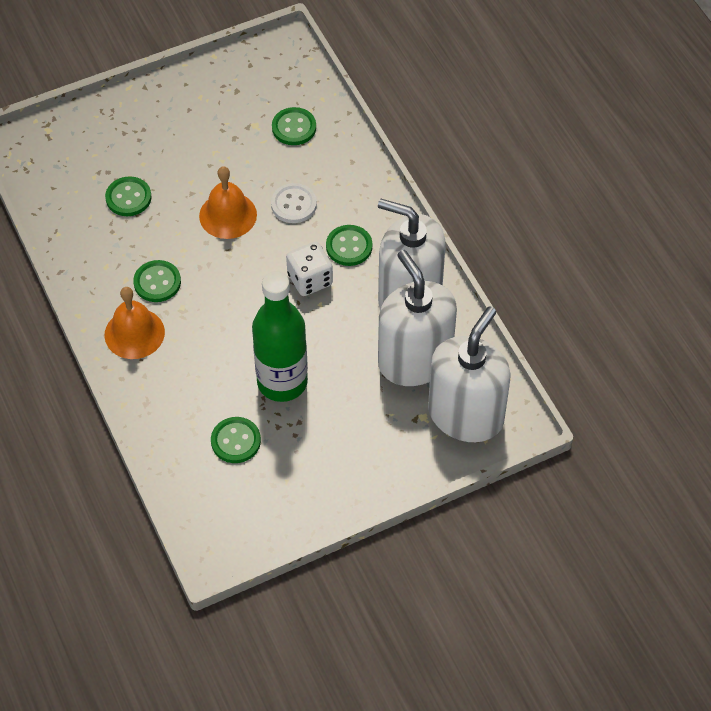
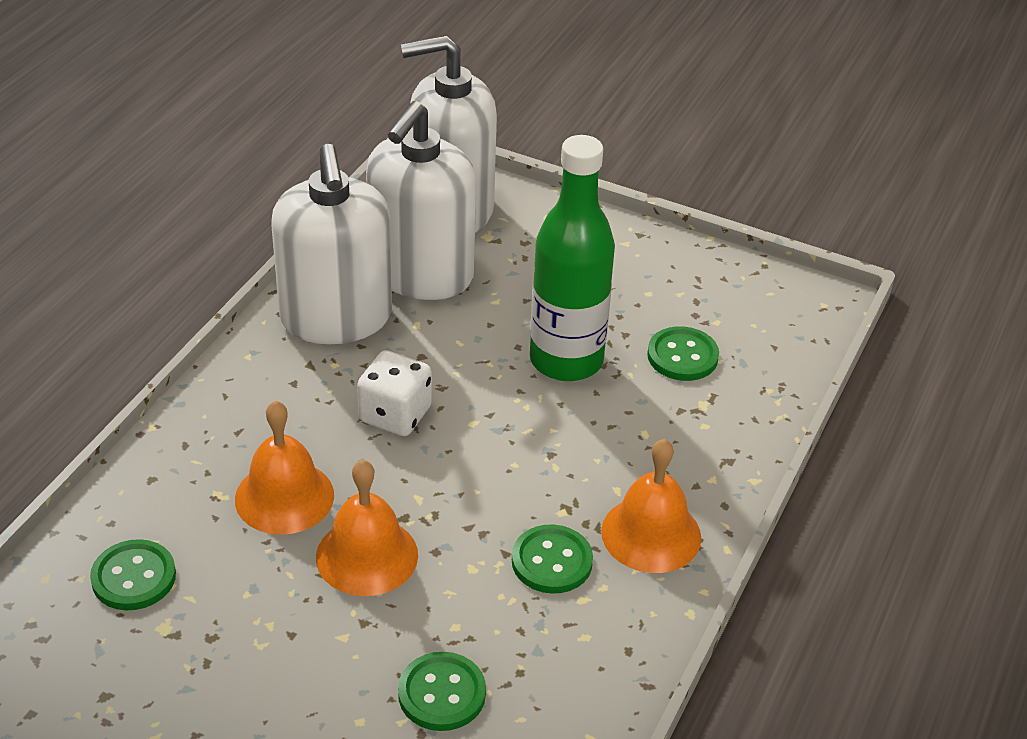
camera: 130 degrees left, 15 degrees down
(293, 204) = (284, 497): white button -> orange bell
(349, 246) = (307, 406): green button -> none

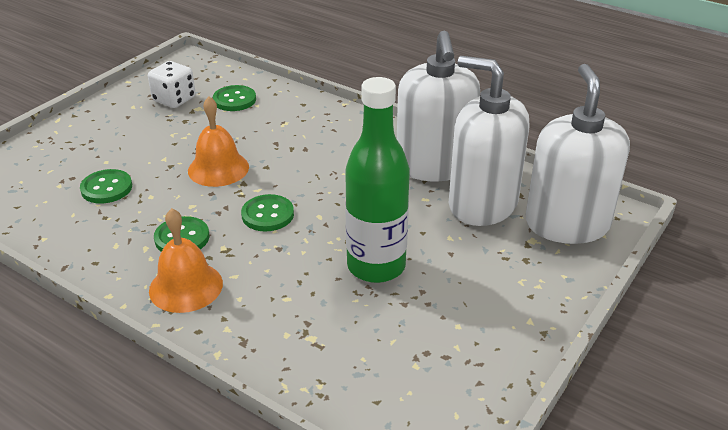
camera: 100 degrees right, 5 degrees down
(284, 497) = (275, 143): orange bell -> none
(336, 318) = (434, 166): white soap dispenser -> white soap dispenser turned 90 degrees counterclockwise
(395, 415) = (334, 184): white dice -> white dice (174, 99)
(682, 356) = (372, 334): green button -> green button (267, 215)

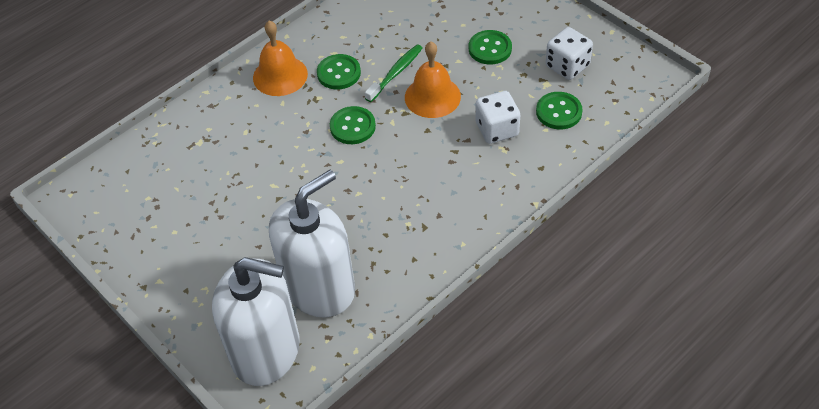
camera: 105 degrees right, 15 degrees up
(106, 188) = (421, 27): green button -> green button (490, 49)
(182, 196) = (396, 73): none -> green toothbrush
(260, 128) = (497, 129): none -> white dice
(376, 266) = (260, 191): green bottle -> none
(434, 166) = (393, 261): white soap dispenser -> none

